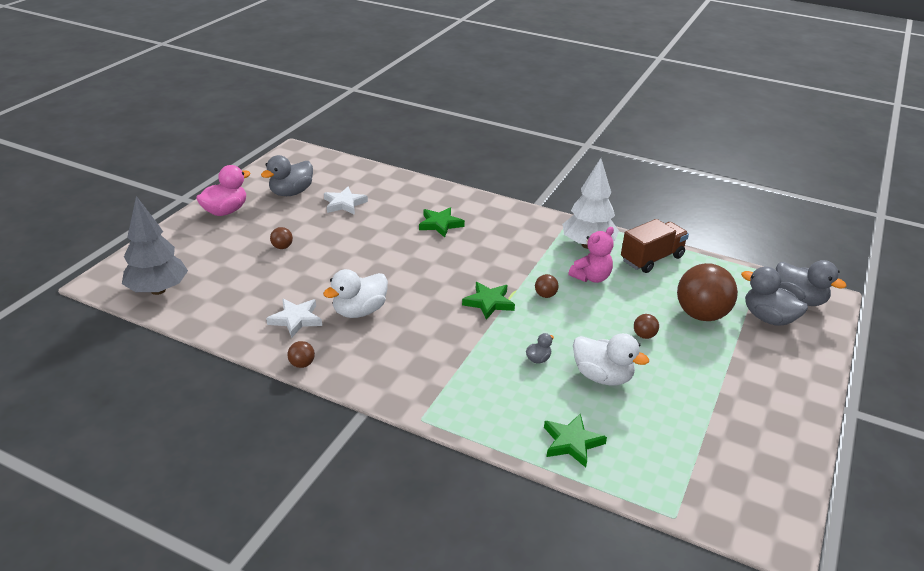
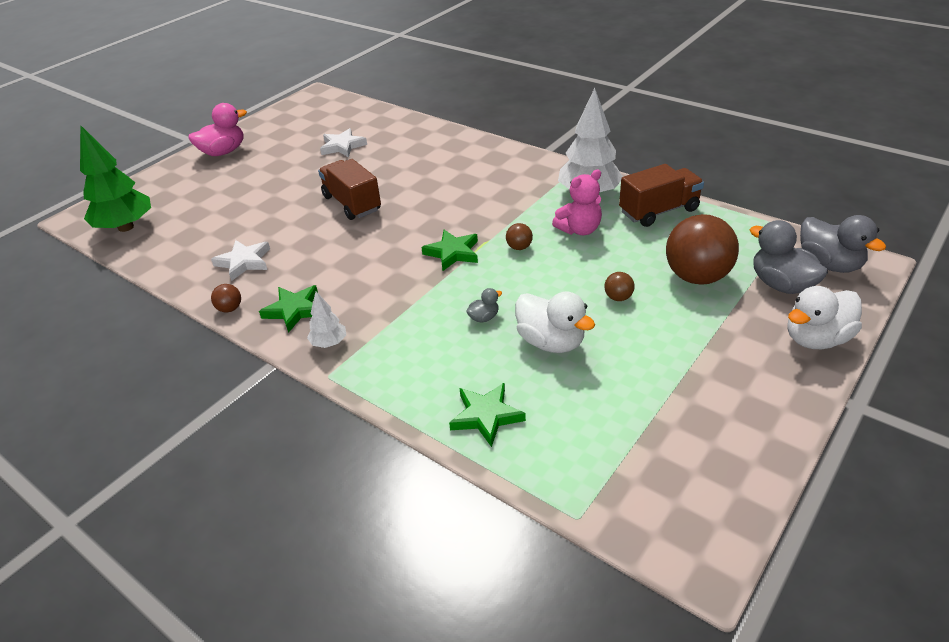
camera: 15 degrees right, 5 degrees up
(158, 290) = (126, 227): grey tree -> green tree
(282, 247) = (262, 188): brown ball -> none
(291, 192) = (294, 134): grey duck -> none
(359, 311) = (311, 256): white duck -> white duck (816, 339)
(377, 259) = (352, 203): none -> brown truck
(410, 390) = (329, 343): none -> white tree
(440, 224) = (433, 169): green star -> green star (294, 310)

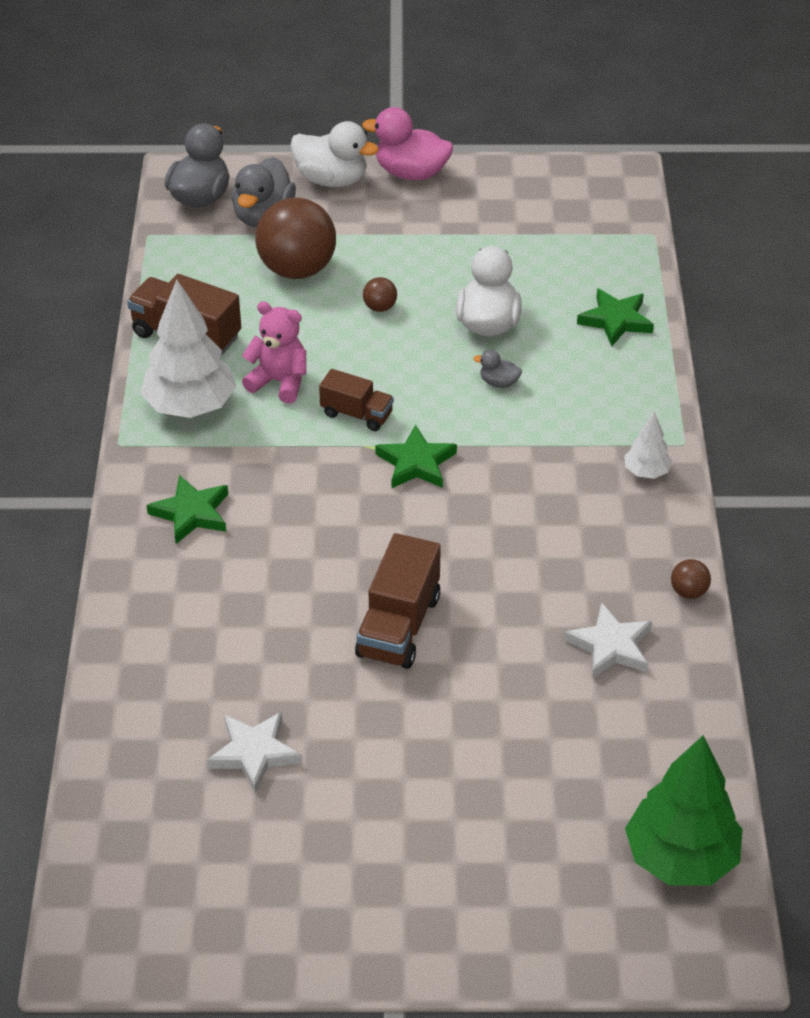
camera: 130 degrees left, 5 degrees up
(223, 152) = (398, 923): pink duck -> pink duck (411, 173)
(294, 310) = (634, 533): green star -> green star (191, 513)
(519, 247) = (356, 414): brown ball -> brown truck

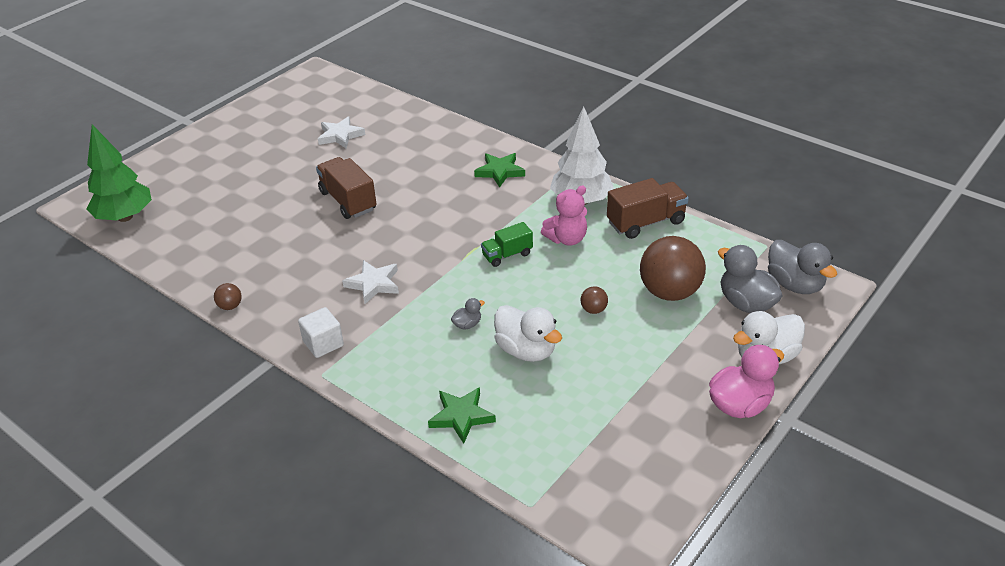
camera: 130 degrees right, 5 degrees down
(356, 414) = (507, 255): brown truck -> green truck
(416, 463) = (443, 258): green star -> none
(610, 646) = (242, 259): white star -> white star (373, 284)
(646, 472) = (323, 343): white tree -> white cube

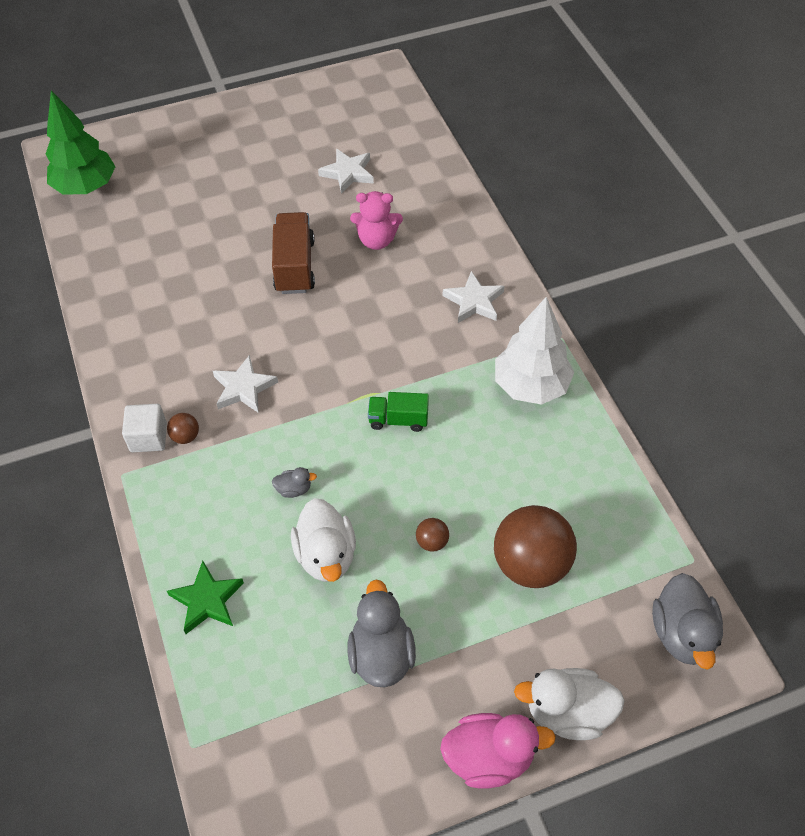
camera: 30 degrees right, 15 degrees up
(230, 306) = (101, 346): brown ball -> brown ball (185, 436)
(500, 171) = (474, 301): green star -> white star
(567, 239) = (476, 431): pink teddy bear -> pink teddy bear (376, 240)
(646, 222) = (579, 453): brown truck -> none
(746, 303) = (604, 627): grey duck -> grey duck (381, 654)

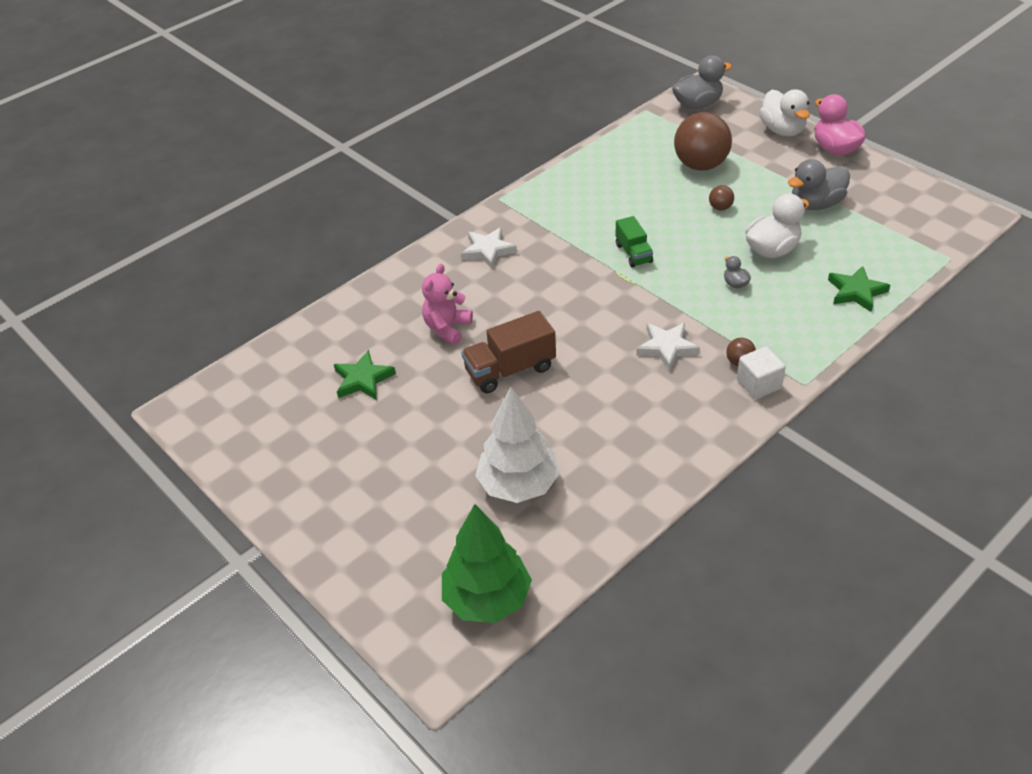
camera: 110 degrees left, 10 degrees down
(348, 173) = (363, 379): white star -> green star
(376, 240) = (447, 328): pink teddy bear -> pink teddy bear turned 135 degrees counterclockwise
(531, 386) = (555, 201): white tree -> white tree (518, 485)

